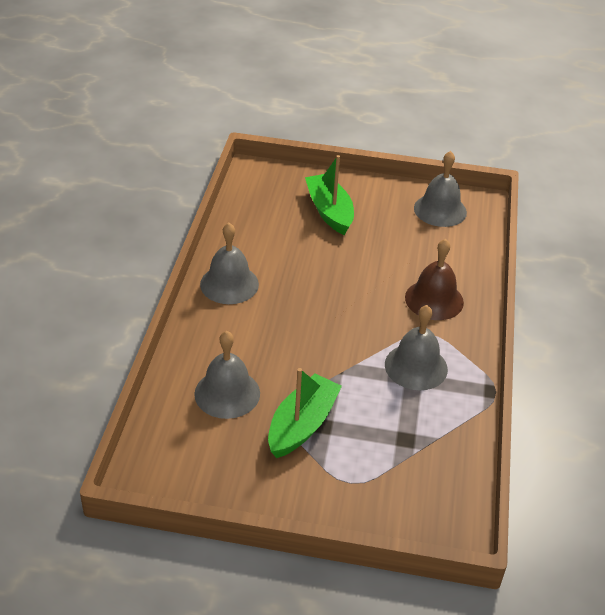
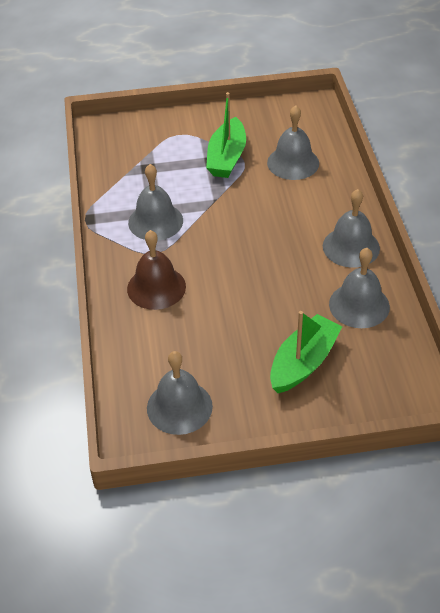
camera: 165 degrees right, 5 degrees up
(257, 236) = (359, 305): none -> grey bell
(329, 211) = (303, 362): green boat -> green boat turned 105 degrees counterclockwise

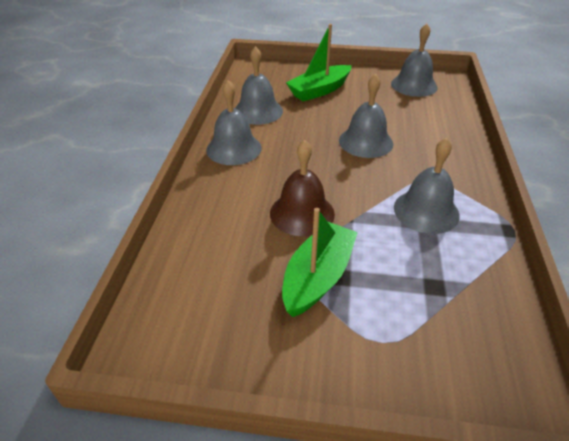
camera: 165 degrees left, 5 degrees down
(156, 287) = (427, 151): brown bell -> brown bell (302, 213)
(293, 162) = (234, 248): grey bell -> grey bell (366, 142)

